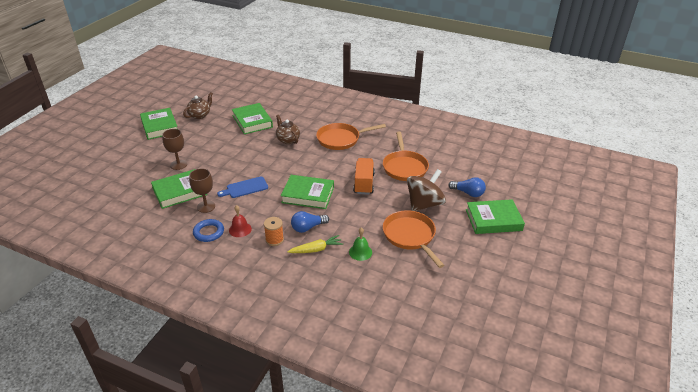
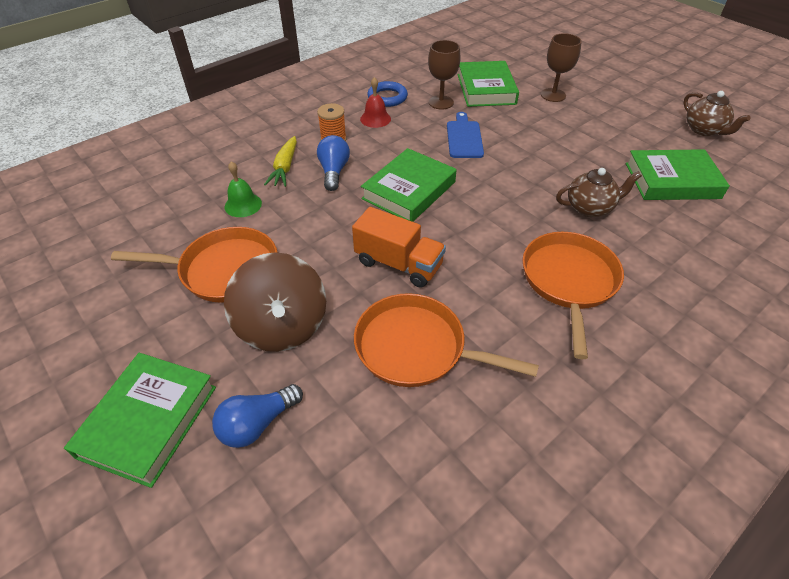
camera: 115 degrees right, 10 degrees up
(159, 126) = (670, 92): green book -> none

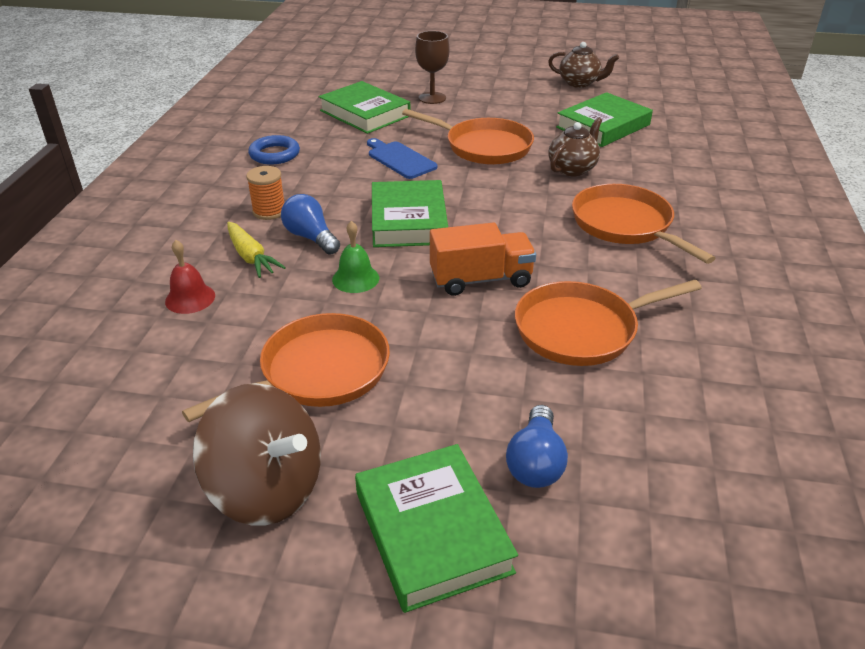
camera: 40 degrees left, 10 degrees down
(243, 205) = (252, 309): green bell -> green bell (355, 278)
(282, 326) = (447, 381): brown spinning top -> brown spinning top (267, 489)
(375, 119) = (288, 177): red bell -> red bell (190, 298)
(441, 102) = (336, 139): brown goblet -> none
(540, 155) = (483, 147): none -> orange pan

